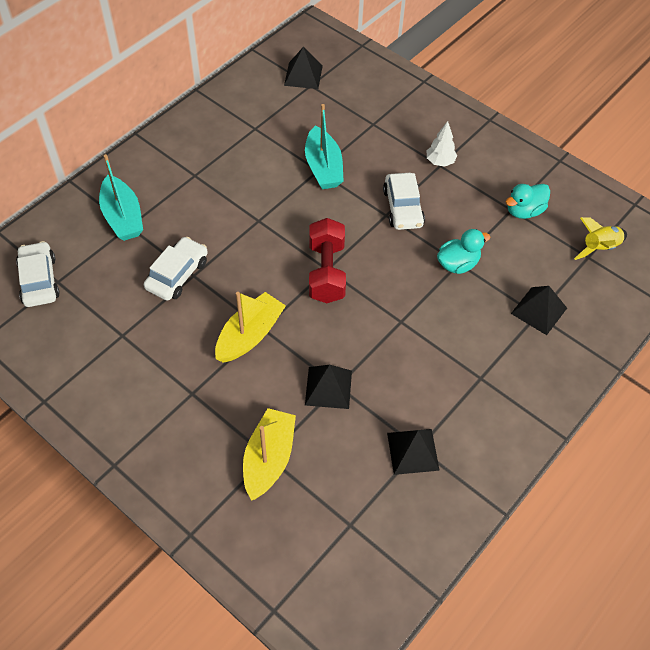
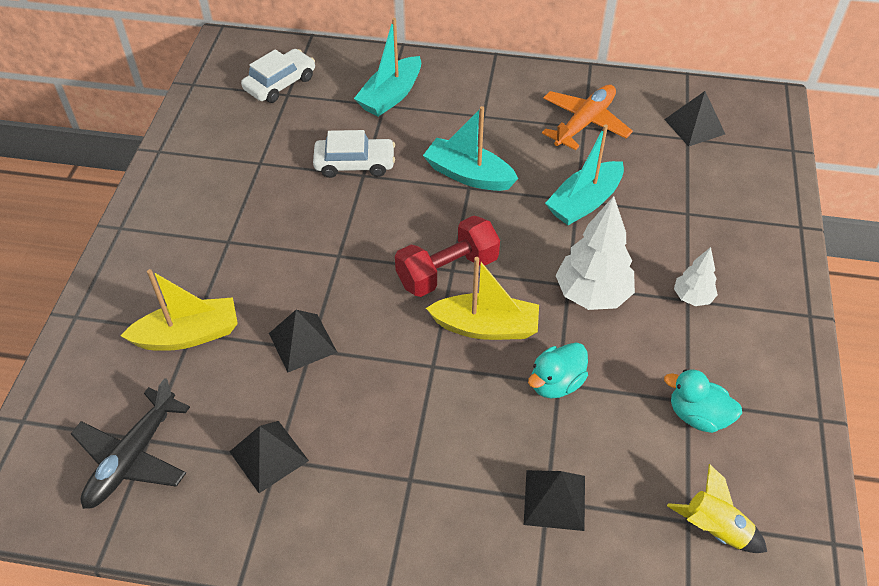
camera: 60 degrees right, 5 degrees down
(246, 214) = (468, 175): none -> turquoise boat
(250, 335) = (323, 250): yellow boat -> yellow boat (486, 327)
(251, 126) = (584, 123): none -> orange plane
(360, 541) = (133, 457): none -> black plane
(403, 208) = (592, 295): white car -> white tree
(458, 264) = (556, 383): turquoise duck -> turquoise duck turned 105 degrees clockwise

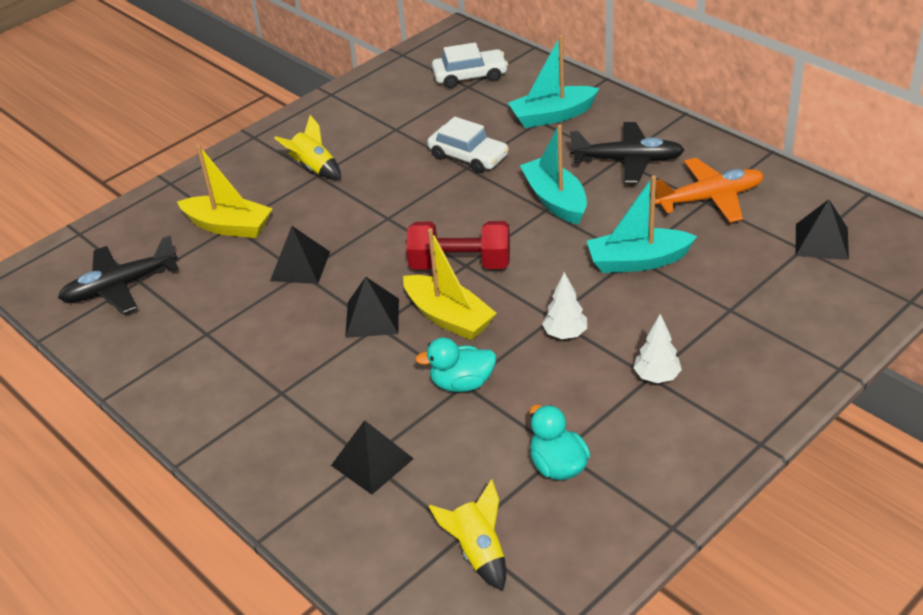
camera: 40 degrees right, 10 degrees down
(218, 235) = (314, 168): none -> yellow rocket
(269, 456) = (203, 328): black pyramid -> black pyramid (372, 318)
(492, 114) = (628, 160): none -> black plane
(592, 295) = (565, 334): white tree -> white tree, size x0.55

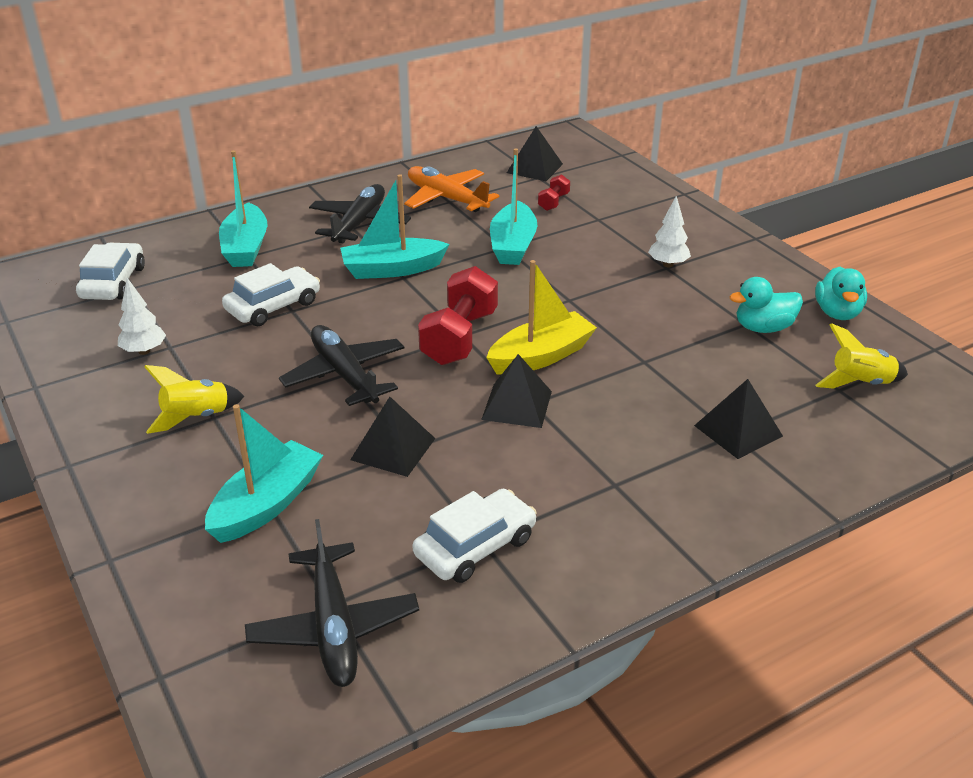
camera: 80 degrees left, 5 degrees down
(199, 331) = (475, 546): none -> white car
(229, 226) = (267, 504): yellow boat -> turquoise boat
(386, 218) = (344, 375): none -> black plane
(462, 383) = (642, 362): turquoise duck -> turquoise duck (837, 313)
(565, 334) = (595, 297): white tree -> white tree (144, 351)
(709, 198) = (446, 198): orange plane -> orange plane turned 45 degrees counterclockwise
(748, 270) = (553, 202): none -> red dumbbell

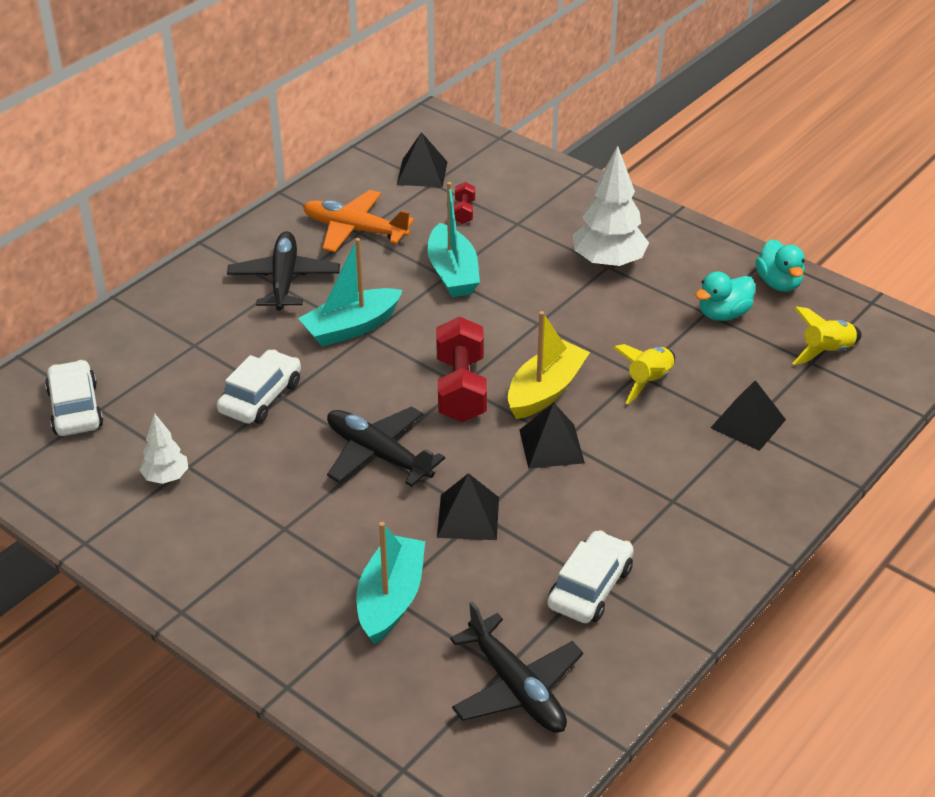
camera: 20 degrees left, 5 degrees up
(196, 418) = (268, 533): yellow rocket -> yellow rocket (649, 382)
(245, 247) = (185, 335): turquoise boat -> none
(668, 264) = (608, 263): white tree -> white tree, size x1.83

